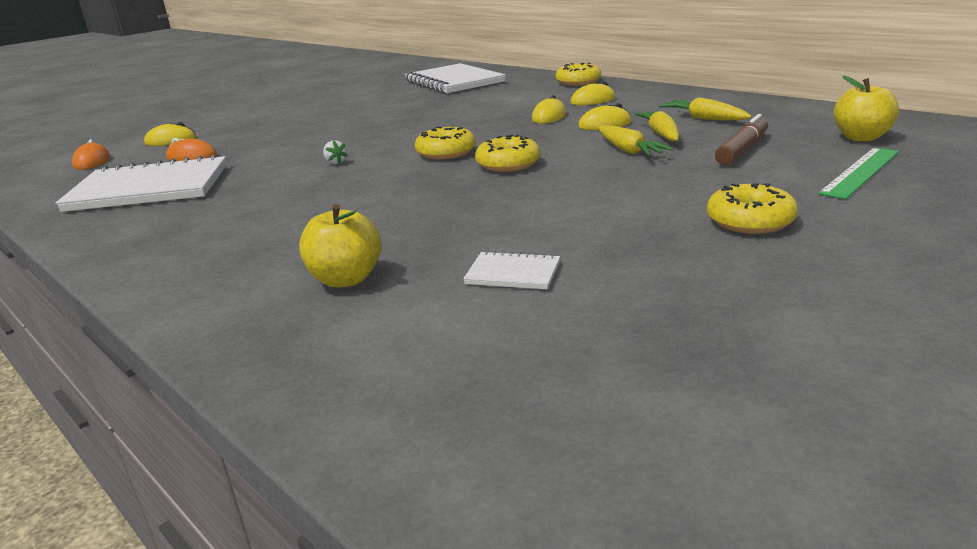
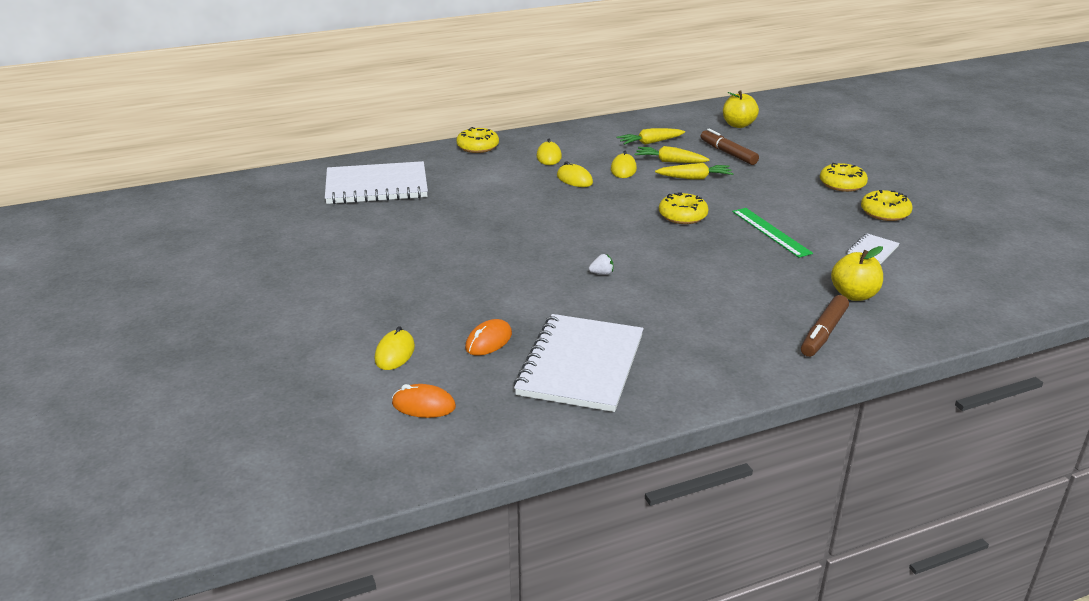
camera: 70 degrees left, 5 degrees up
(227, 275) = (823, 333): none -> brown marker
(446, 153) = (628, 230): yellow donut -> yellow donut (885, 213)
(860, 172) = (793, 143): green ruler -> green ruler (771, 232)

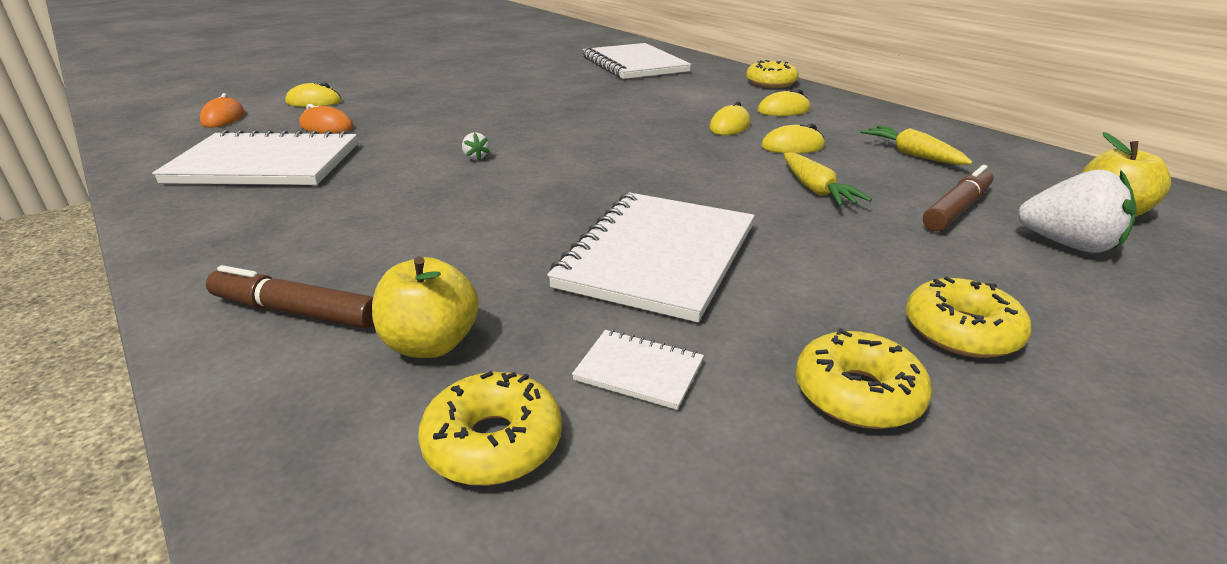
camera: 75 degrees right, 0 degrees up
(670, 161) = (858, 171): yellow carrot -> none
(682, 216) = (669, 189): yellow donut -> yellow donut (493, 443)
(770, 143) = (1068, 245): none -> white strawberry
(771, 232) = (657, 256): green ruler -> white notebook

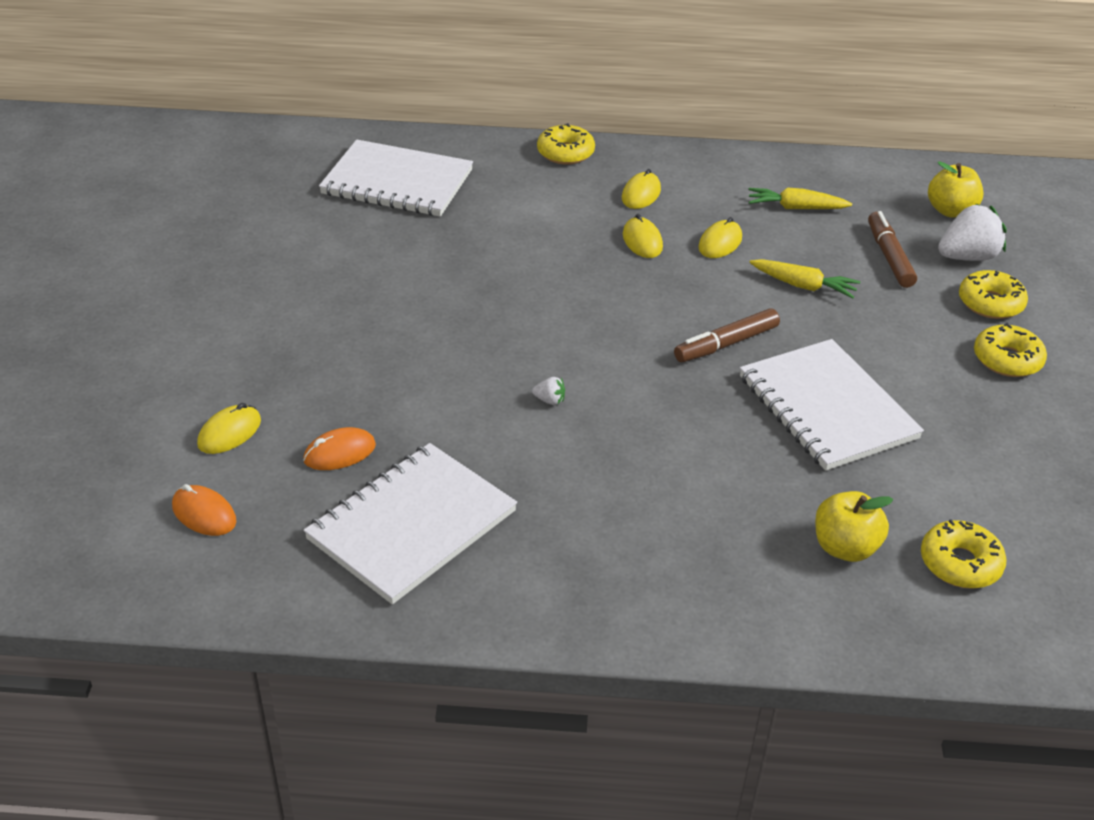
camera: 50 degrees left, 10 degrees up
(295, 312) = (747, 591): brown marker -> brown marker (726, 344)
(639, 371) = (943, 485): white notebook -> none
(857, 394) = (1023, 428): yellow donut -> yellow donut (990, 303)

